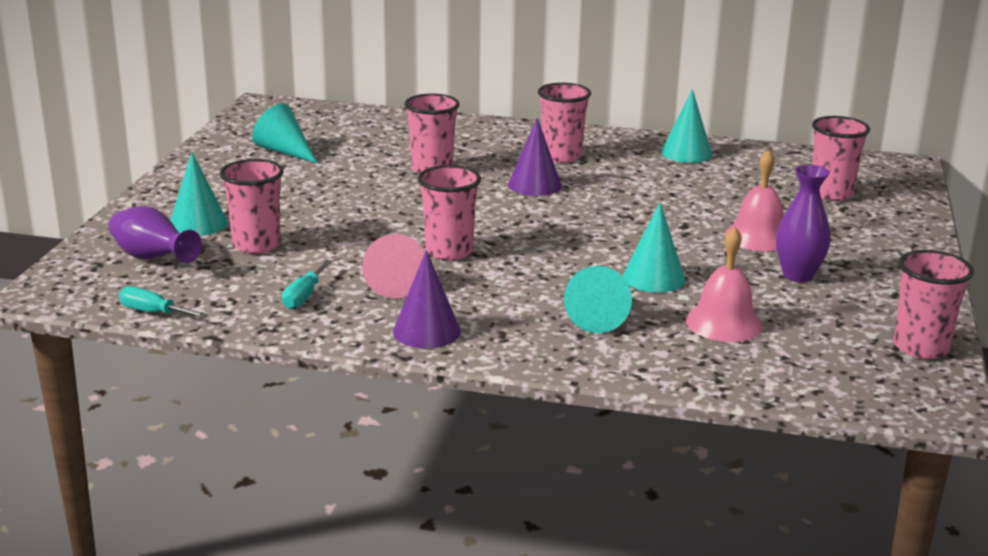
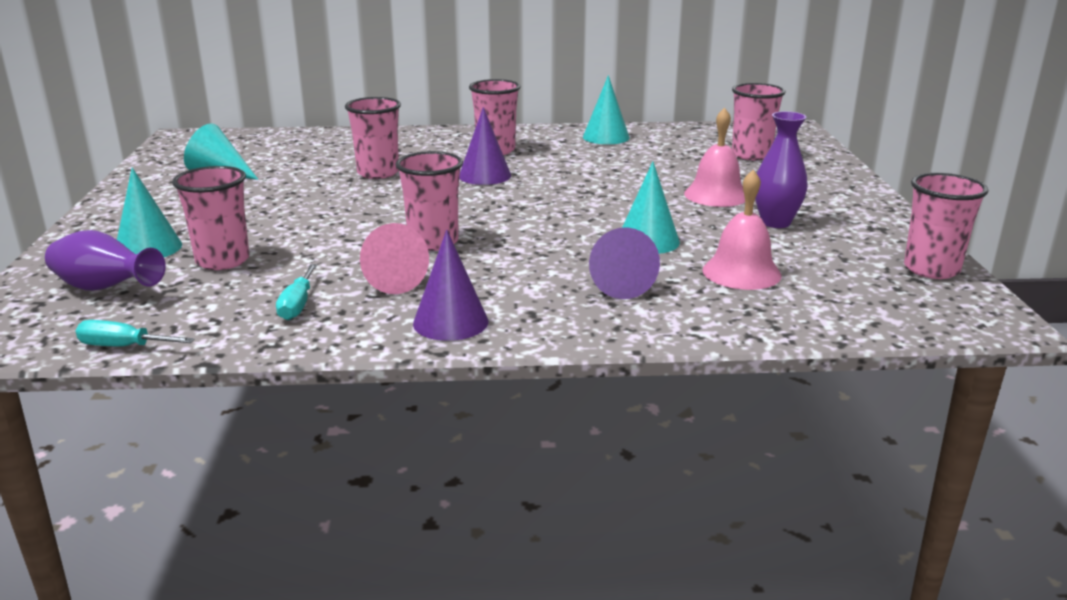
camera: 15 degrees left, 0 degrees up
(598, 317) = (618, 283): turquoise cone -> purple cone

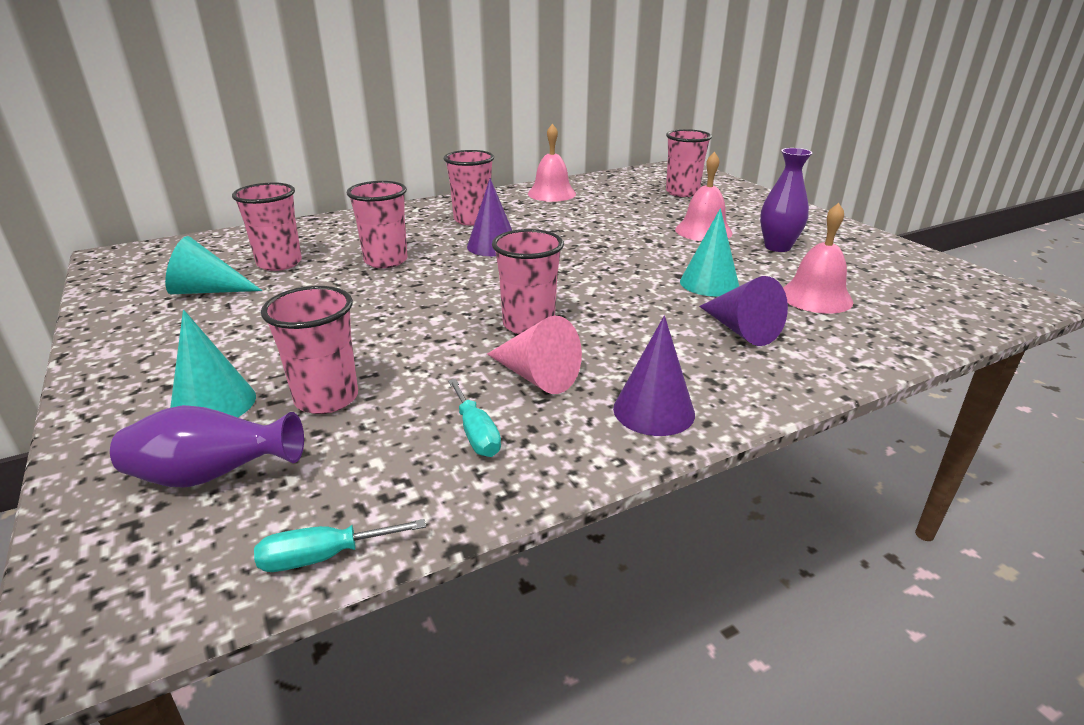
camera: 25 degrees left, 5 degrees up
(606, 137) = (551, 193): turquoise cone -> pink bell
(931, 269) = (930, 265): pink cup -> pink cup (279, 263)

